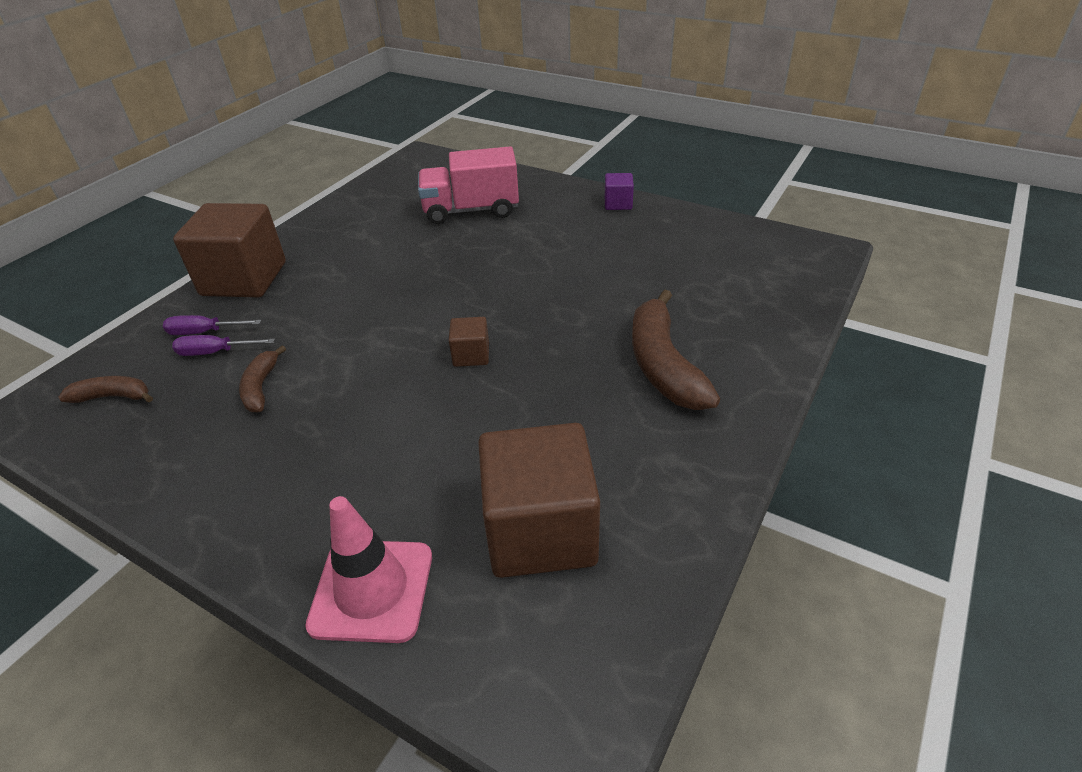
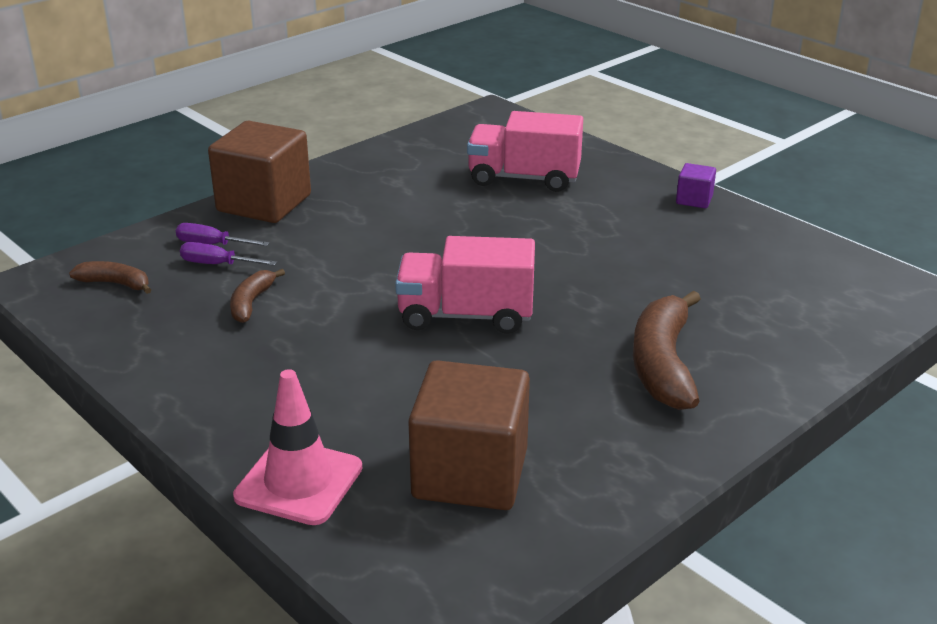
camera: 15 degrees right, 10 degrees down
(471, 355) = (466, 316): brown cube -> pink truck

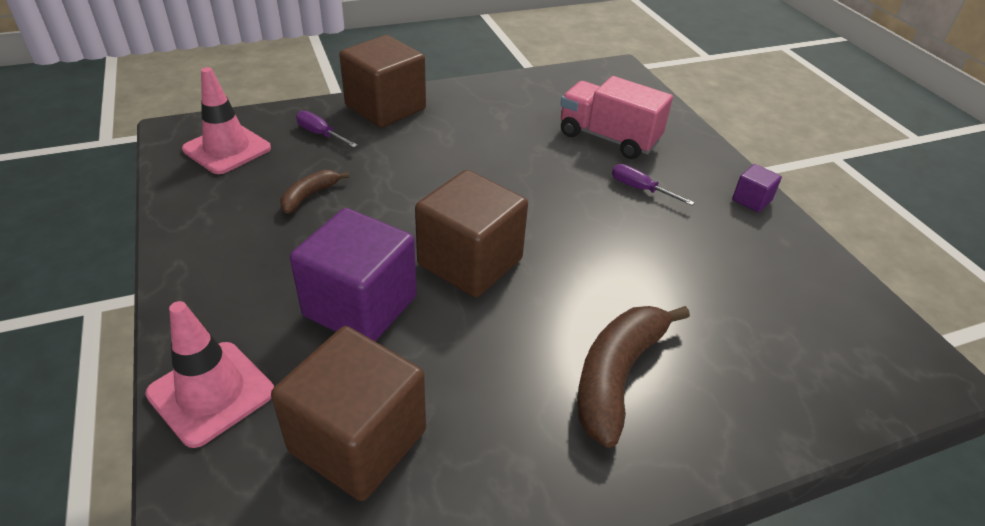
camera: 20 degrees right, 10 degrees up
(115, 284) = (227, 149): brown banana -> pink traffic cone
(218, 264) = (311, 153): purple screwdriver -> purple screwdriver (640, 189)
(387, 378) = (360, 306): none -> purple cube
(466, 316) = (470, 262): pink truck -> brown cube

